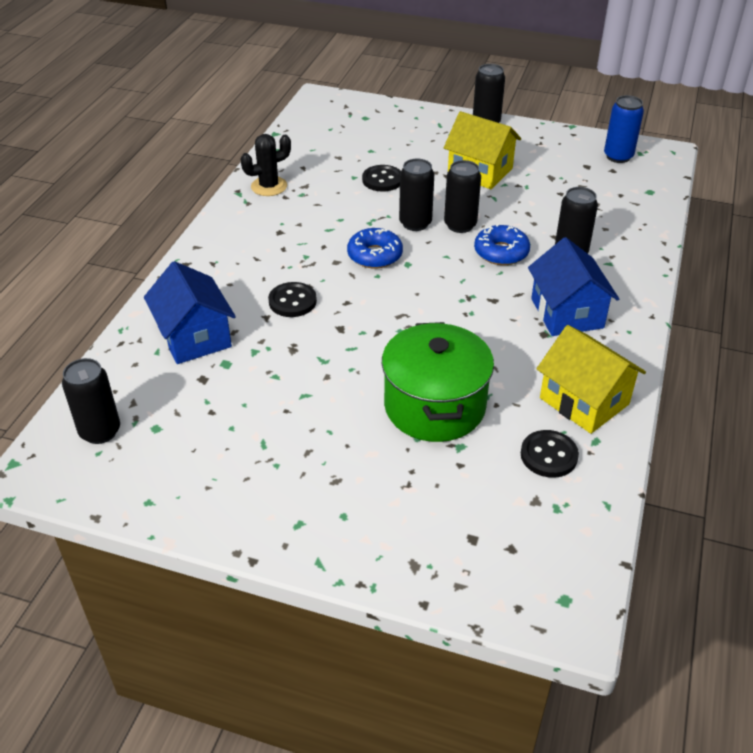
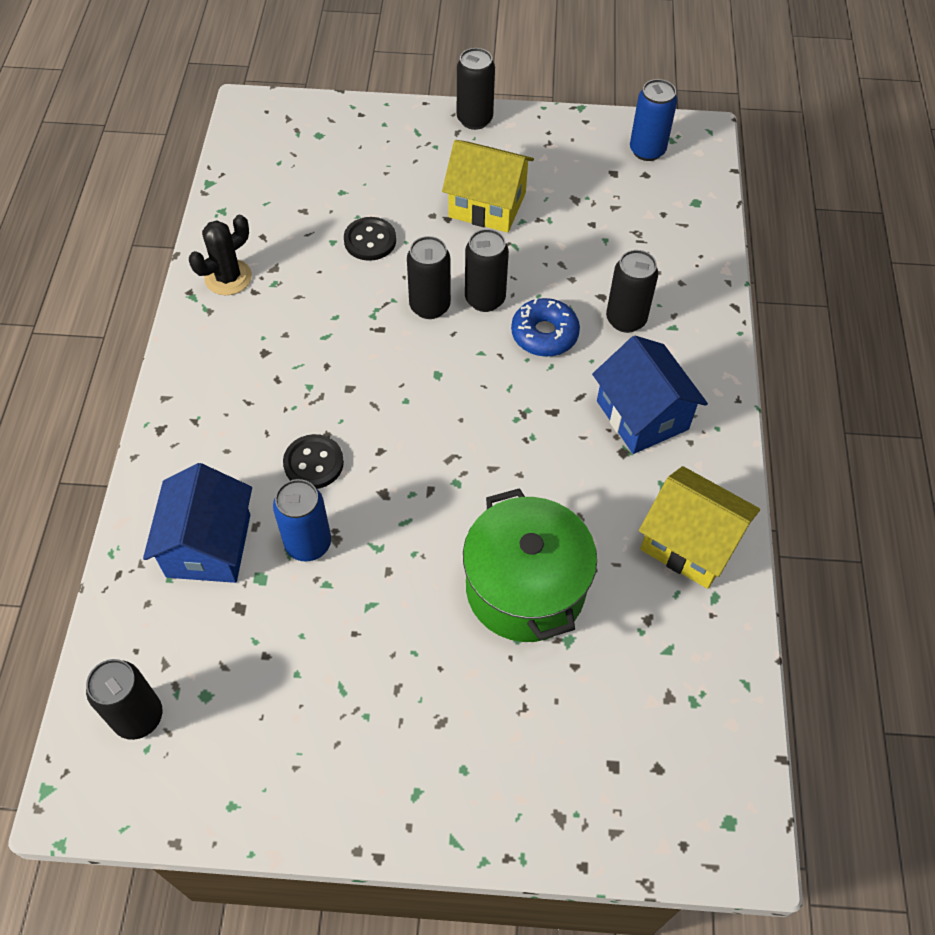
camera: 15 degrees left, 15 degrees up
(194, 337) = (208, 545): blue house -> blue house turned 45 degrees clockwise
(270, 349) = (308, 544): none -> blue can
(375, 255) = (394, 368): blue donut -> none
(549, 455) = (669, 630): black button -> none

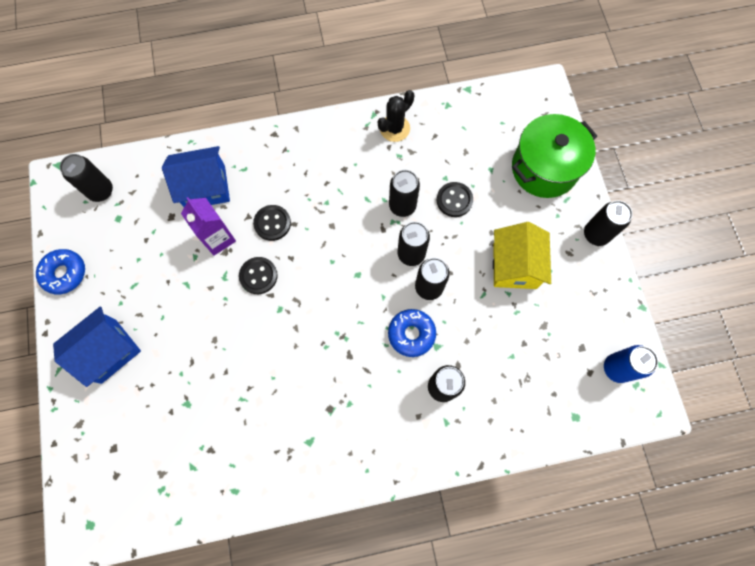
camera: 75 degrees right, 15 degrees up
(228, 278) = (394, 128): black cactus -> black cactus turned 75 degrees counterclockwise
(275, 805) = (64, 273): none -> blue donut
(308, 544) = (218, 238): blue can -> purple carton
(354, 298) = (402, 206): none -> black can
(393, 499) = (258, 276): none -> black button
(525, 588) = (216, 370): green pot -> green pot (544, 168)
(642, 415) = (363, 415): blue house -> blue house (109, 351)
(690, 543) = (270, 467): yellow house -> none

